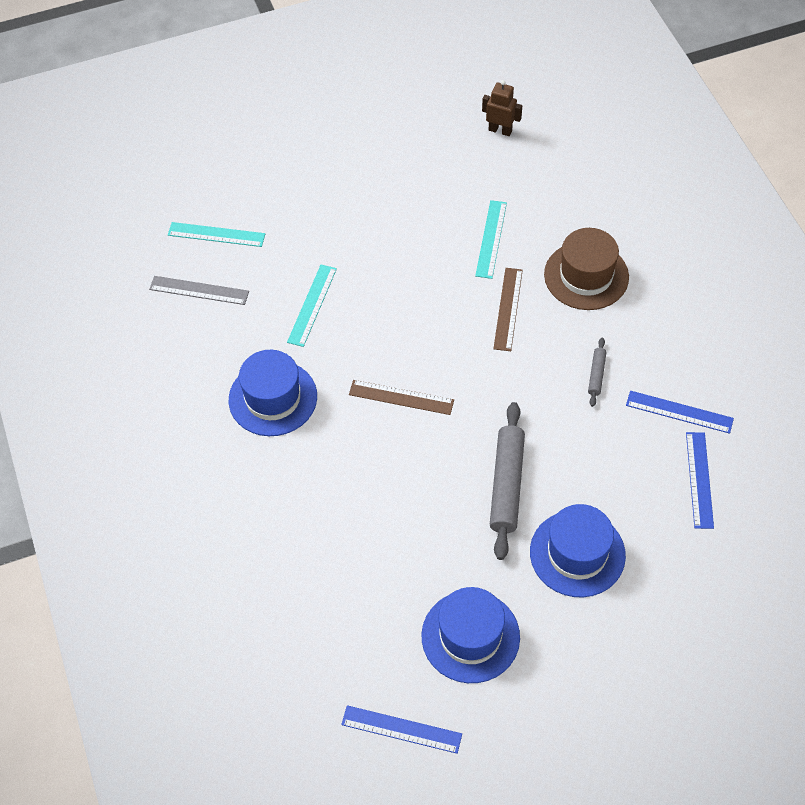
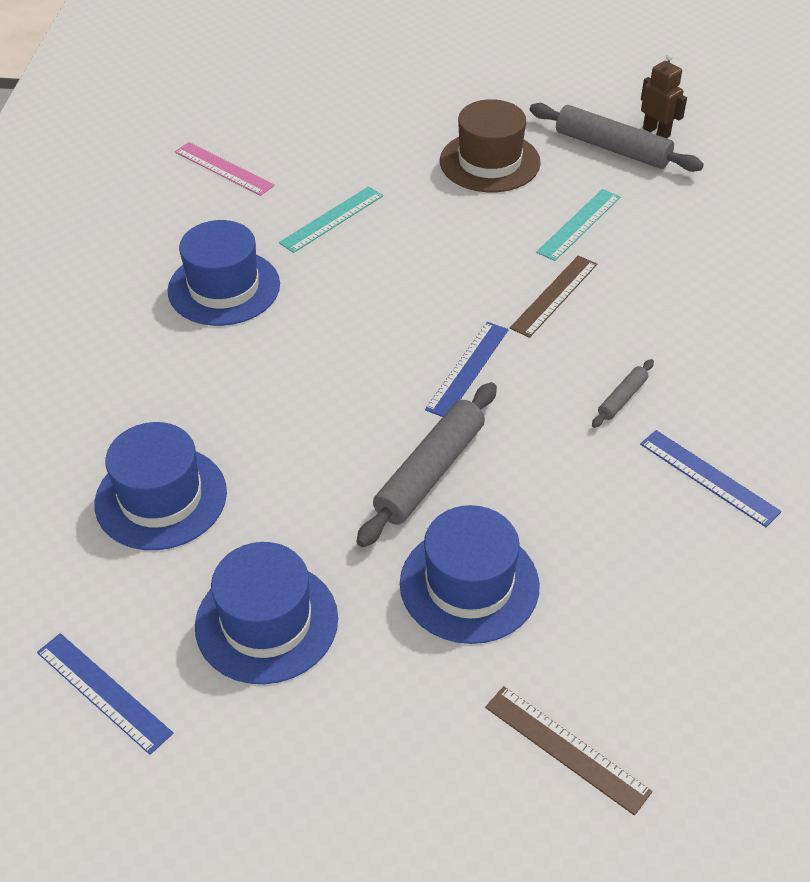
camera: 25 degrees right, 10 degrees down
(199, 290) = (223, 169): grey ruler -> pink ruler
(216, 235) = (279, 129): turquoise ruler -> none
(344, 582) = (161, 498): none -> blue hat
(401, 397) = (367, 337): brown ruler -> brown ruler (566, 748)
(477, 158) = (612, 148): none -> grey rolling pin
(586, 276) = (673, 295): brown hat -> brown hat (489, 162)
(699, 479) = (690, 564): blue ruler -> blue ruler (467, 369)

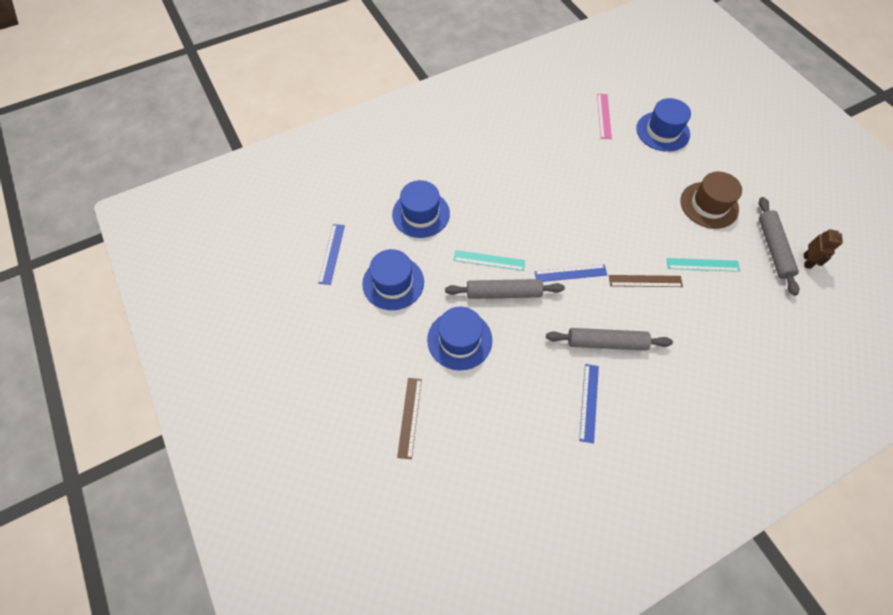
camera: 55 degrees right, 15 degrees up
(224, 288) = (538, 162): blue hat -> blue hat (662, 131)
(332, 219) = (611, 171): turquoise ruler -> turquoise ruler (489, 260)
(622, 398) = (606, 342): grey rolling pin -> grey rolling pin, size x2.06

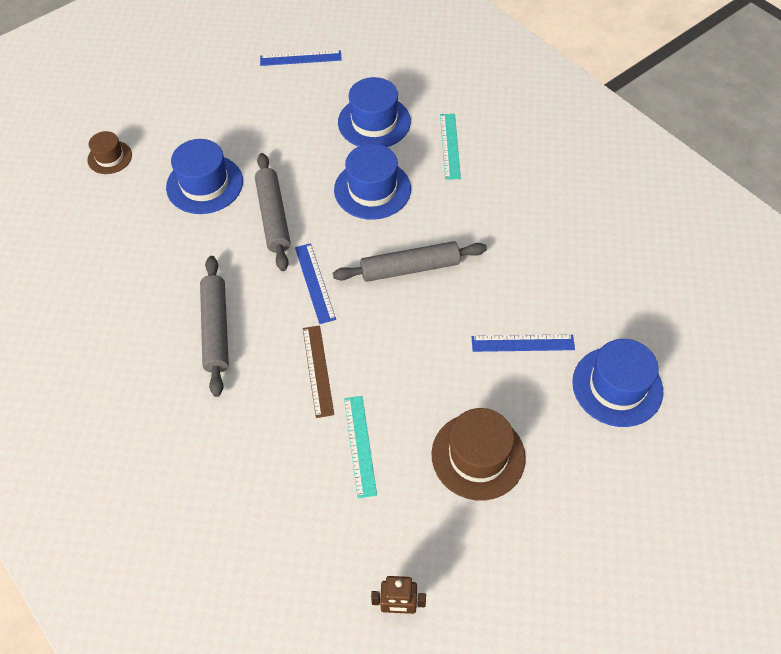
camera: 80 degrees right, 5 degrees down
(393, 283) = (271, 115): blue hat -> blue hat (372, 189)
(410, 417) = (110, 157): brown ruler -> brown hat
(489, 260) = (318, 196): turquoise ruler -> turquoise ruler (450, 146)
(589, 402) = (134, 316): blue ruler -> blue ruler (522, 343)
(604, 116) = (620, 302): pink ruler -> none
(773, 248) = (412, 552): grey rolling pin -> grey rolling pin (410, 268)

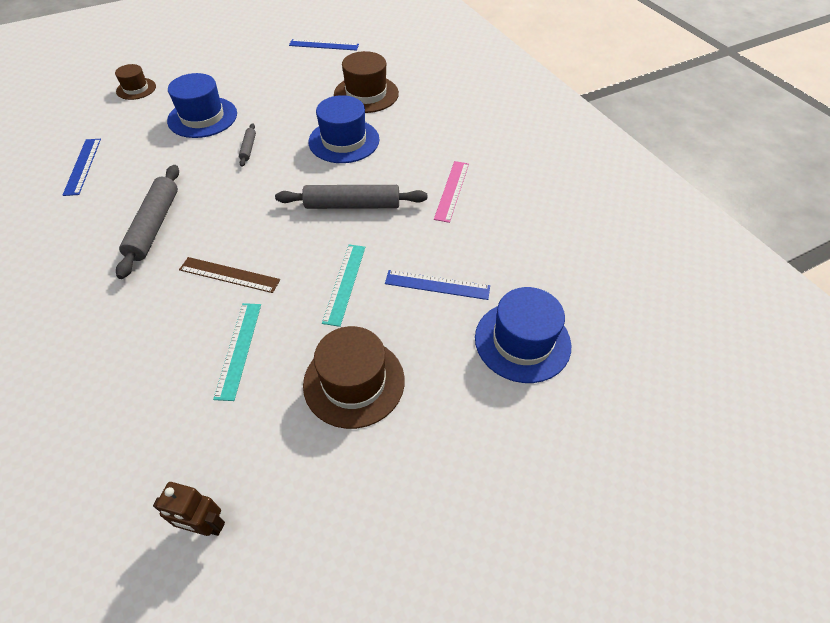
camera: 10 degrees right, 5 degrees down
(273, 216) = (248, 148): grey rolling pin -> grey rolling pin, size x0.49
(315, 282) = (261, 203): blue ruler -> blue ruler (83, 166)
(317, 370) = (229, 275): brown ruler -> brown ruler turned 75 degrees counterclockwise
(374, 122) = (366, 94): blue hat -> brown hat
(450, 146) = (425, 119): turquoise ruler -> turquoise ruler (344, 283)
(505, 233) = (452, 190): none -> pink ruler

